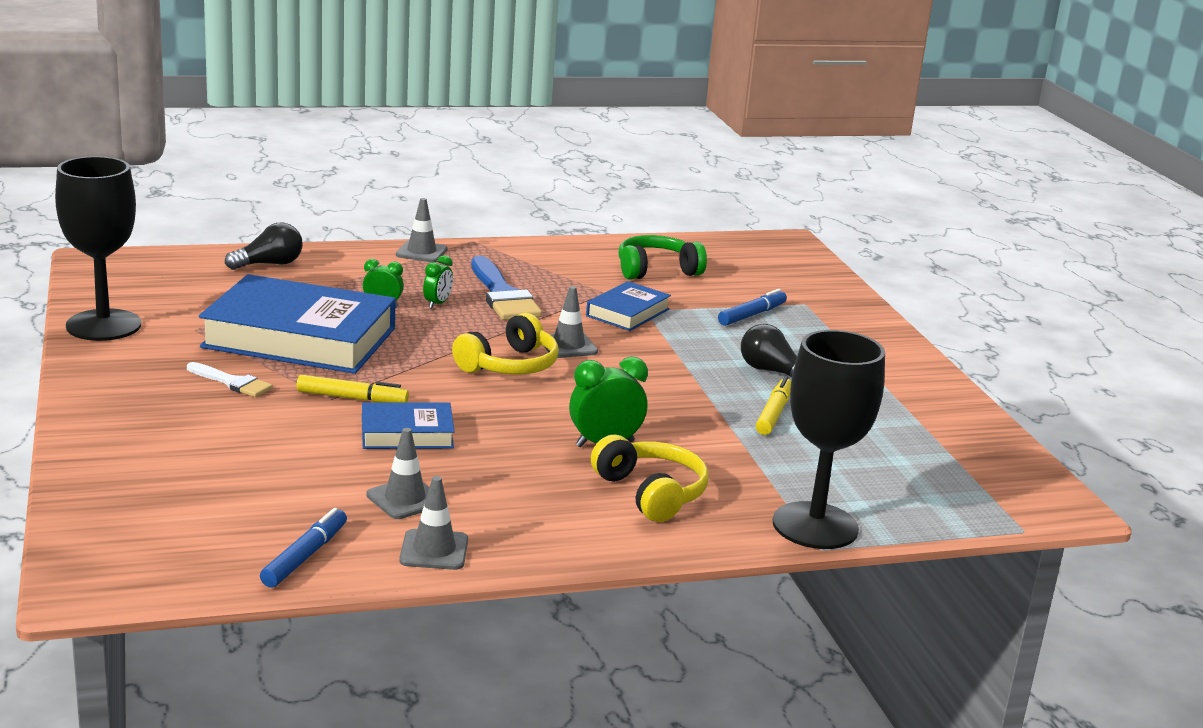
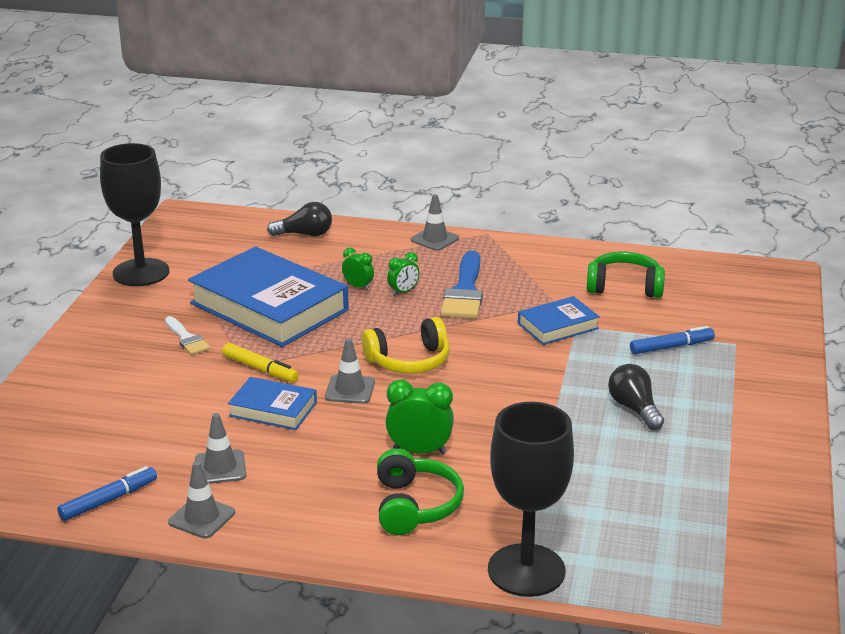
camera: 30 degrees right, 5 degrees up
(568, 346) = (475, 351): grey traffic cone -> grey traffic cone (350, 390)
(651, 493) = (415, 506): yellow headphones -> green headphones
(773, 413) = (595, 452): yellow marker -> none

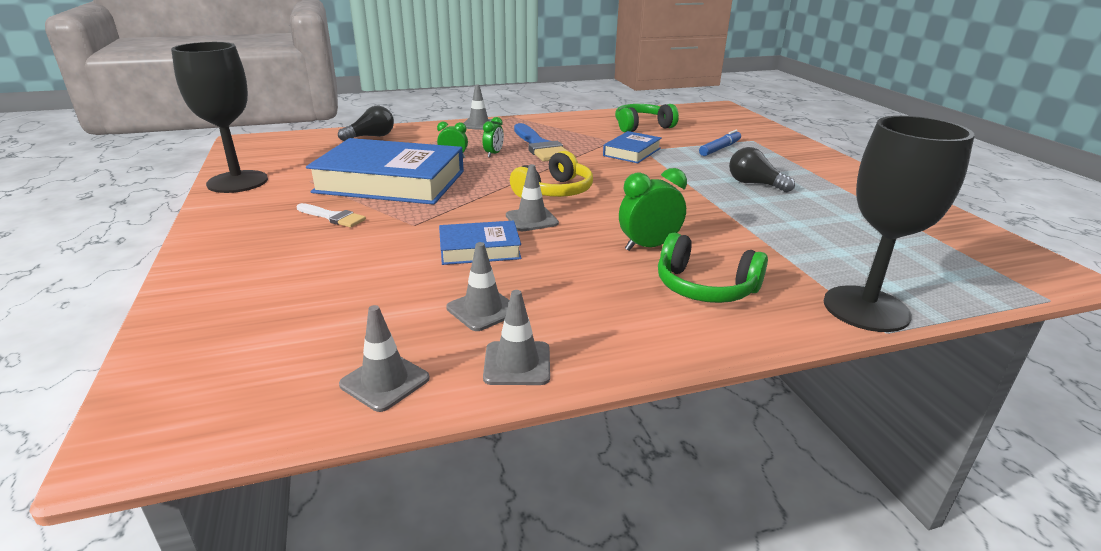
camera: 30 degrees left, 0 degrees up
(108, 500) = (385, 381): blue marker -> grey traffic cone
(260, 369) = (432, 223): yellow marker -> none
(415, 506) = (705, 287): green headphones -> green headphones turned 150 degrees clockwise

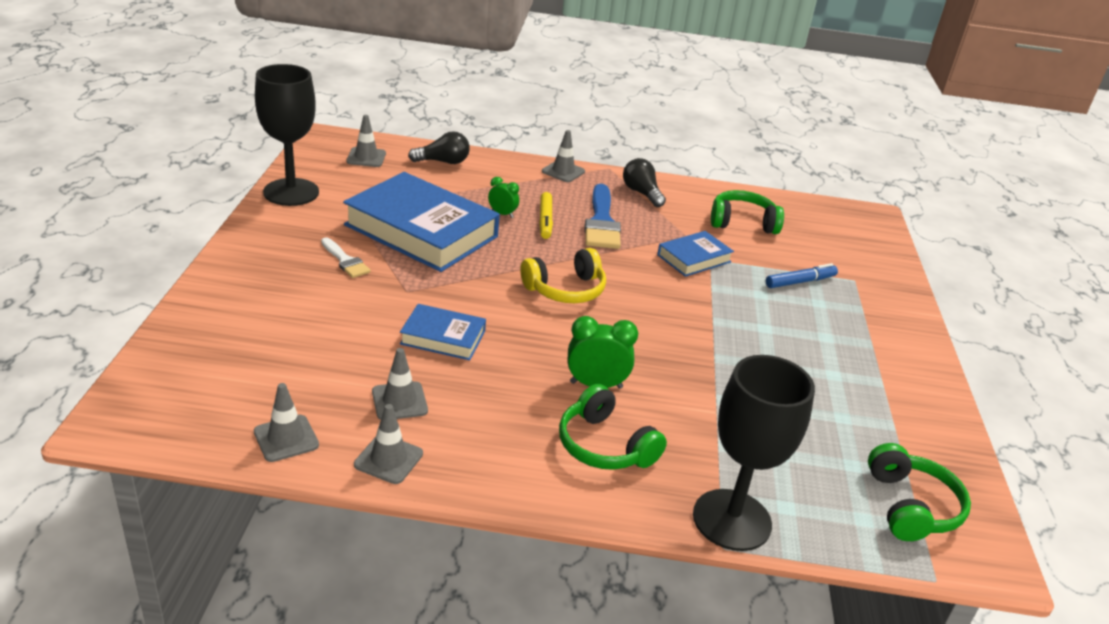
camera: 20 degrees right, 5 degrees up
(493, 154) = (545, 220): green clock -> yellow marker
(531, 219) = (515, 318): grey traffic cone -> grey traffic cone (366, 157)
(754, 184) = (785, 343): black light bulb -> black light bulb (641, 193)
(966, 257) = (911, 506): none -> green headphones

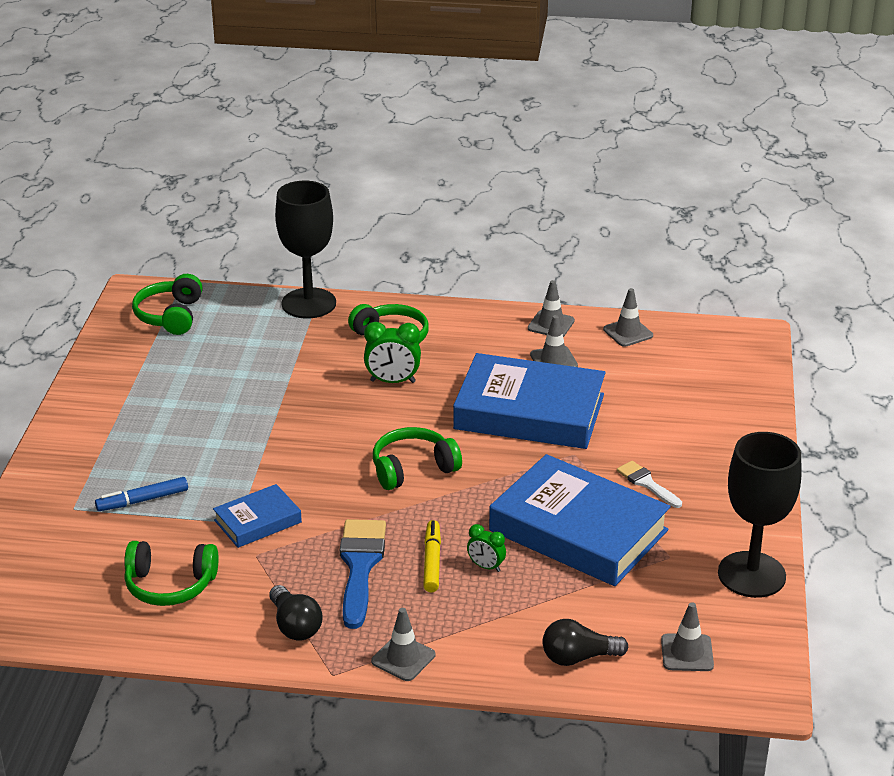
camera: 175 degrees left, 0 degrees up
(443, 337) = (529, 412): blue book -> blue book, size x2.02
(565, 289) = (413, 469): yellow headphones -> green headphones

